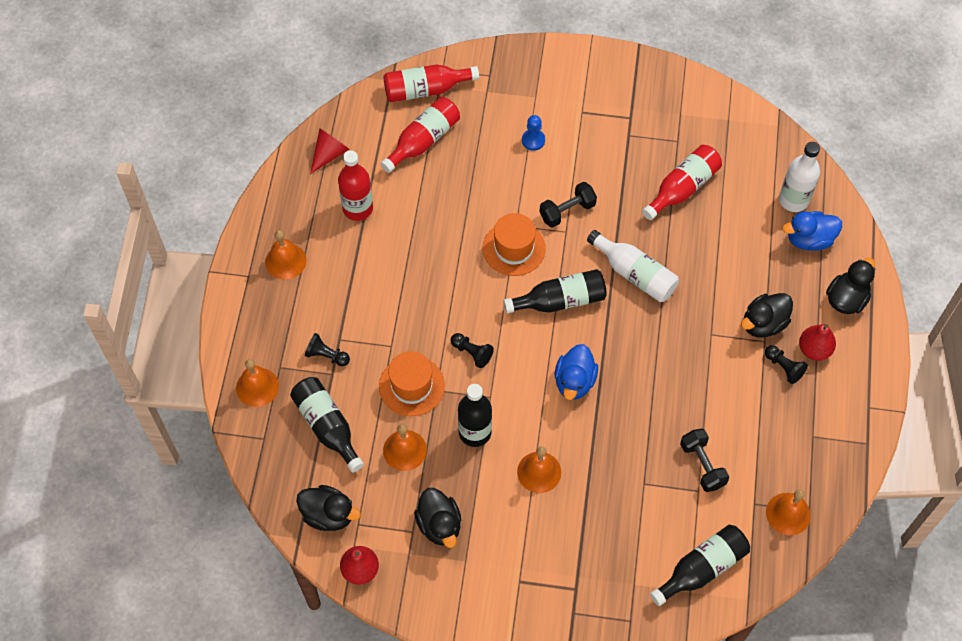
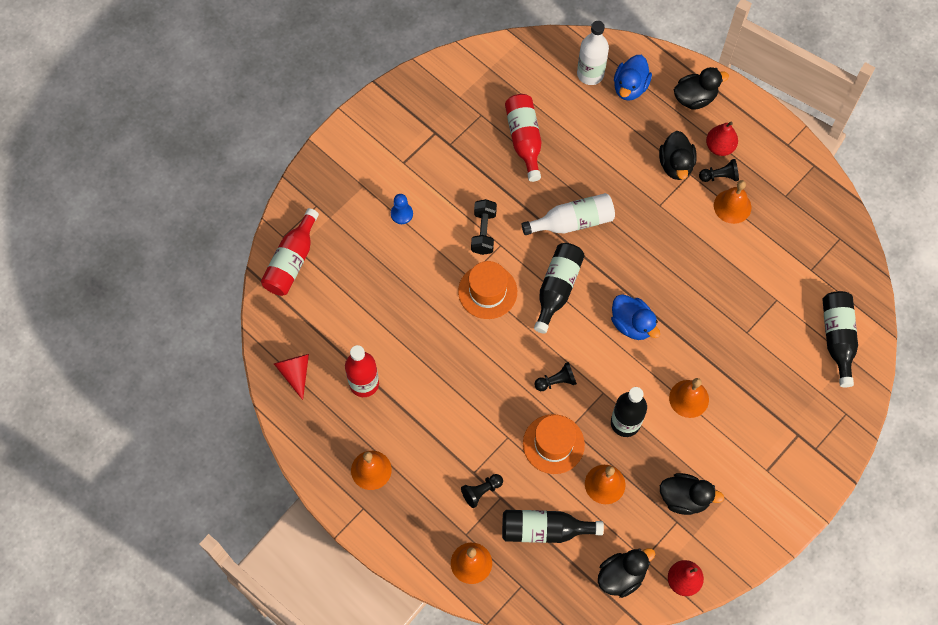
camera: 55 degrees left, 5 degrees up
(423, 141) = (339, 294): red bottle -> none
(702, 465) = (759, 283): black dumbbell -> none
(788, 513) = (833, 253): orange bell -> orange bell (732, 206)
(846, 299) = (695, 98): black duck -> black duck turned 90 degrees clockwise

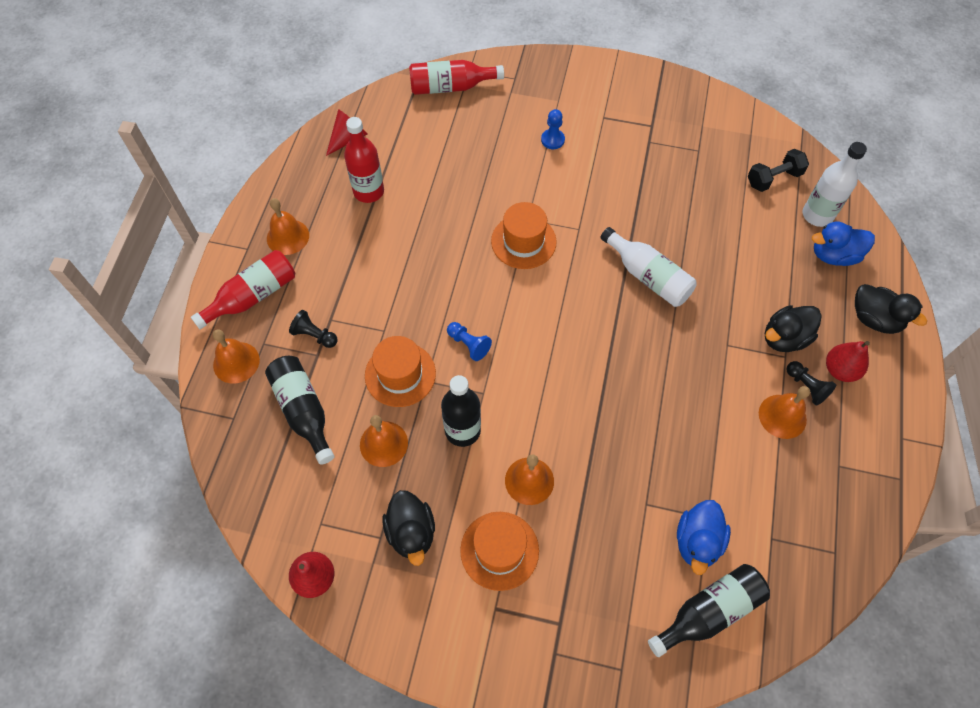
camera: 60 degrees right, 5 degrees down
(483, 232) = (581, 209): black dumbbell -> black dumbbell (773, 178)
(524, 140) = (702, 195): red bottle -> red bottle (253, 296)
(556, 381) = (468, 344): black pawn -> blue pawn
(557, 289) = (567, 297): black bottle -> none
(621, 576) = (289, 510): black duck -> none
(632, 324) = (576, 384): blue duck -> blue duck (697, 542)
(728, 446) = (499, 550): none -> orange hat

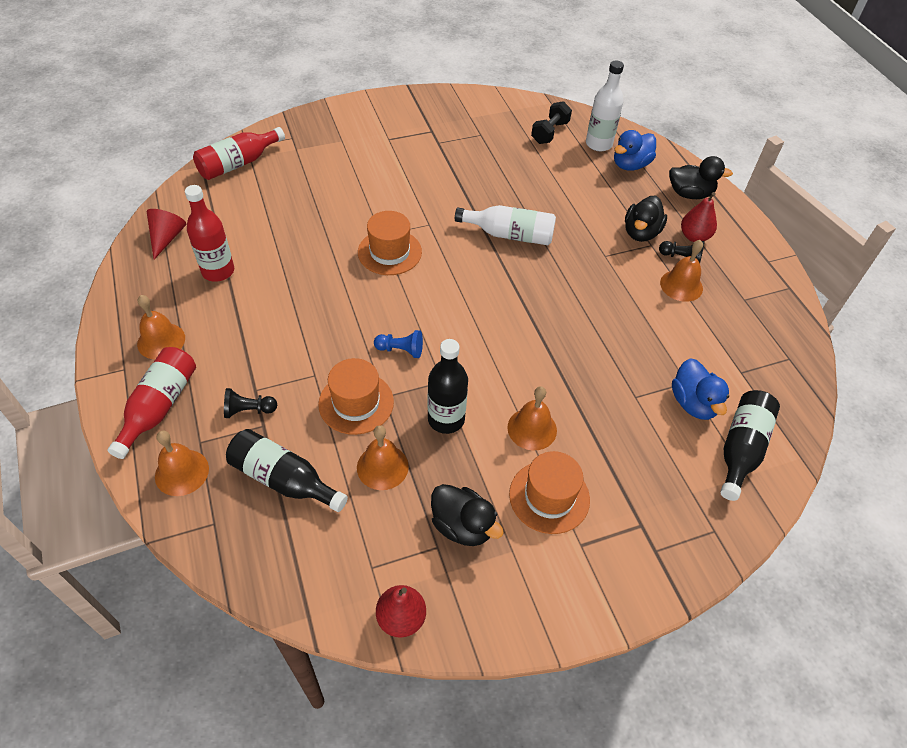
camera: 35 degrees left, 10 degrees down
(552, 140) = (358, 170): blue pawn -> none

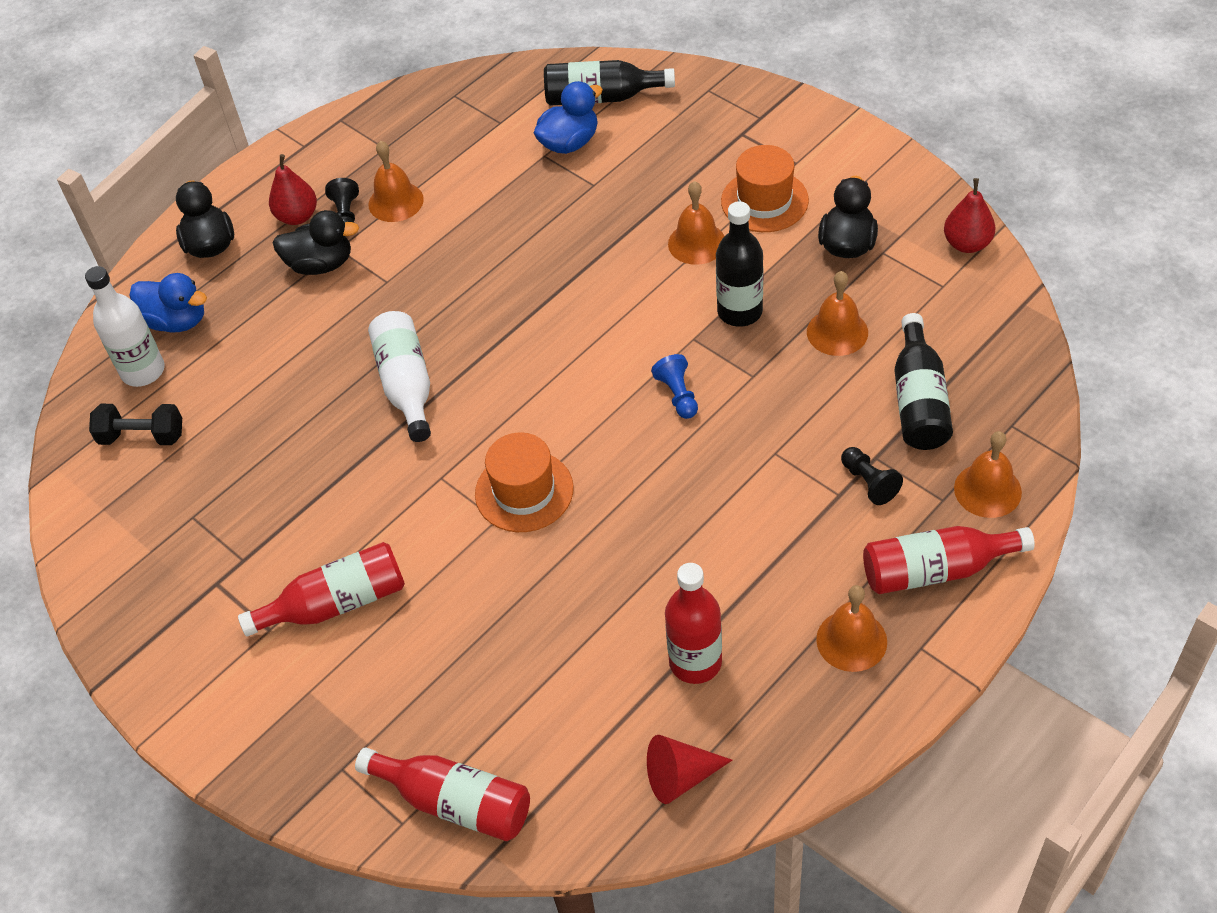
camera: 110 degrees left, 0 degrees up
(356, 403) = (780, 395): orange hat -> none
(382, 163) = (336, 603): none -> red bottle

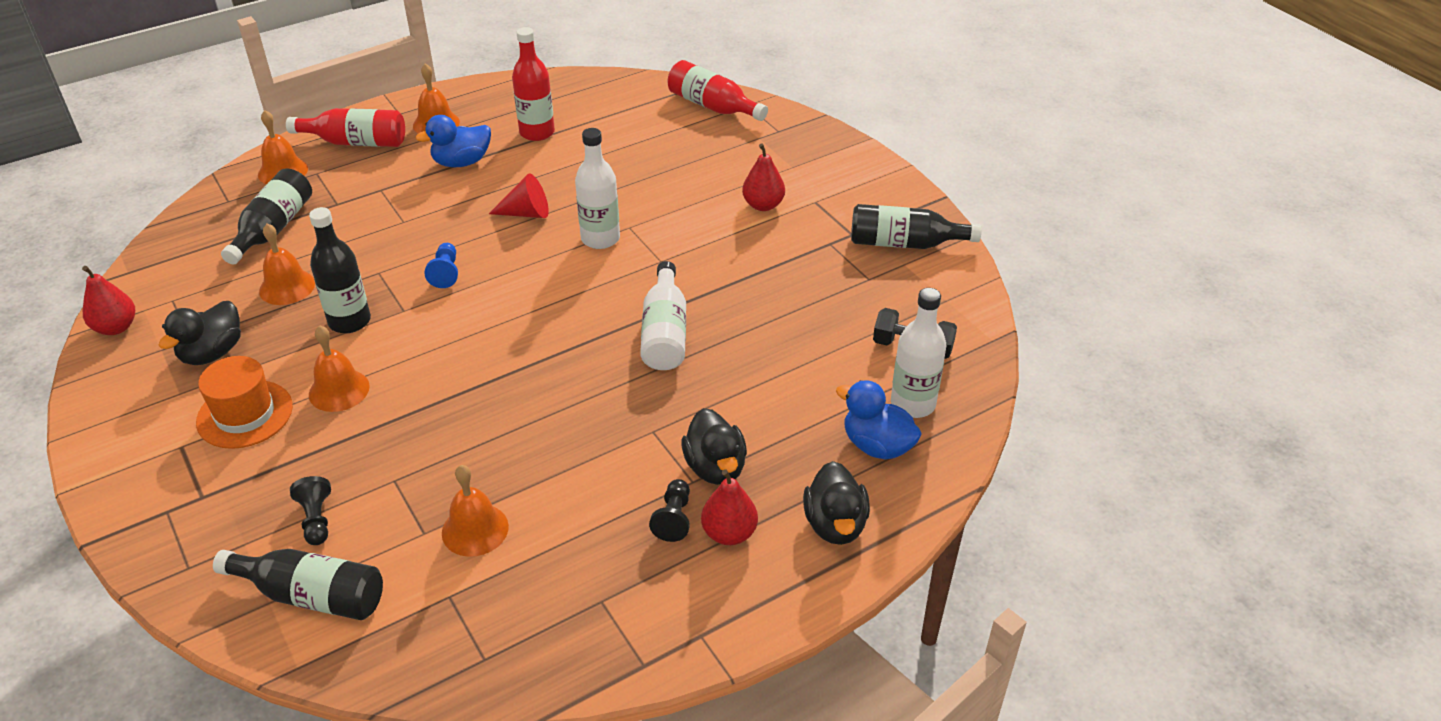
camera: 170 degrees left, 10 degrees down
(149, 585) = (905, 243): none -> black bottle
(321, 264) = (715, 468): black duck -> black duck turned 120 degrees counterclockwise
(336, 603) = (763, 205): red bottle -> red pear
(396, 202) = (612, 520): orange bell -> orange bell (475, 529)
(524, 491) = (600, 238): orange hat -> white bottle
(569, 143) = (387, 541): blue duck -> blue duck (461, 162)
(680, 777) = (577, 92): red cone -> red cone (526, 213)
(869, 482) = (354, 191): black pawn -> black pawn (316, 520)

